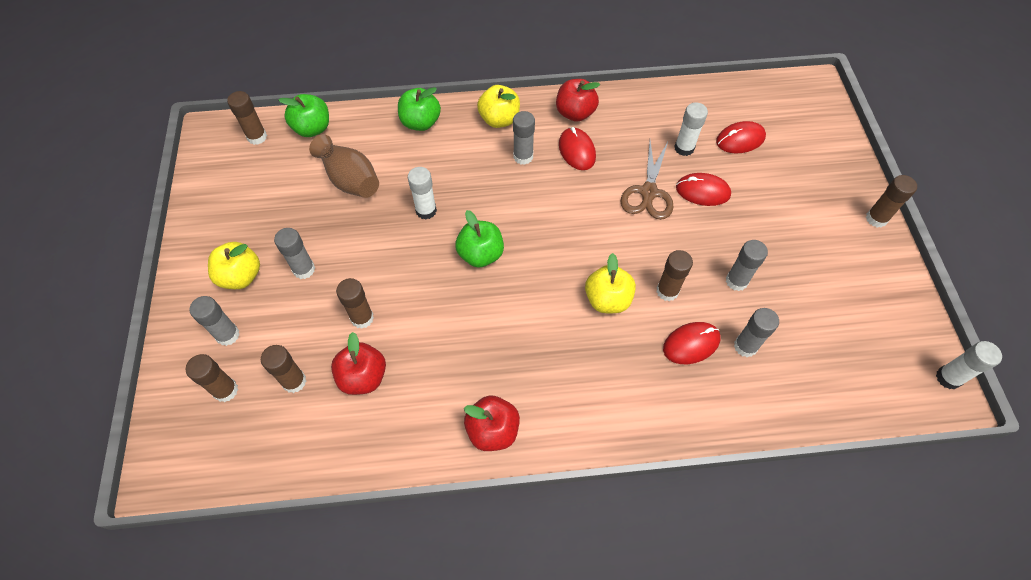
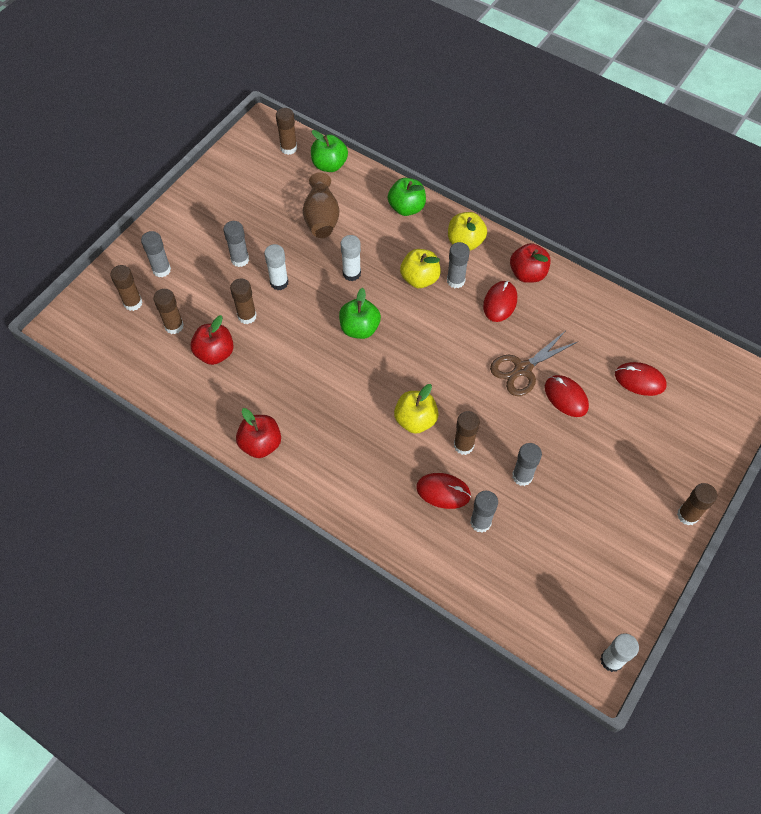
camera: 40 degrees right, 0 degrees up
(241, 276) = (199, 238): yellow apple -> yellow apple (419, 279)
(684, 148) = (586, 356): white glue stick -> white glue stick (279, 283)

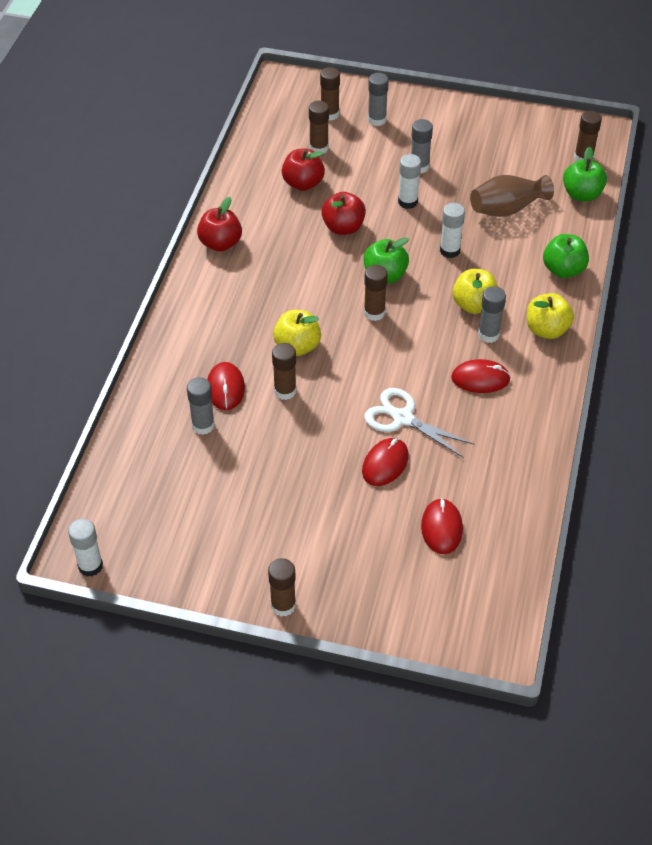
camera: 70 degrees right, 10 degrees down
(247, 316) = (356, 192): brown glue stick -> brown glue stick (374, 313)
(522, 476) = (270, 447): grey glue stick -> none
(523, 369) = (403, 418): brown scissors -> white scissors
(527, 274) = (534, 394): red apple -> red apple (343, 227)

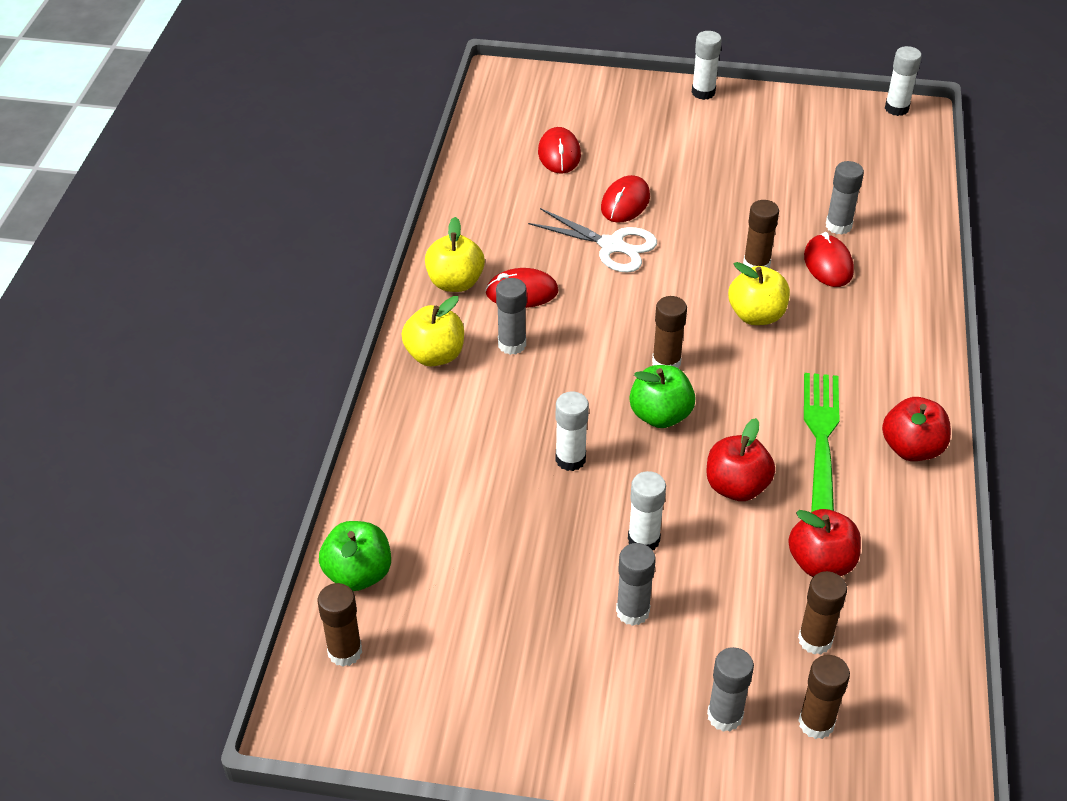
camera: 175 degrees right, 5 degrees down
(278, 255) = (821, 435): none -> green fork
(283, 605) = (703, 92): brown glue stick -> white glue stick
(474, 305) = (532, 382): yellow apple -> yellow apple (455, 282)
(507, 209) = (483, 538): brown vase -> none
(563, 270) = (403, 440): green apple -> none

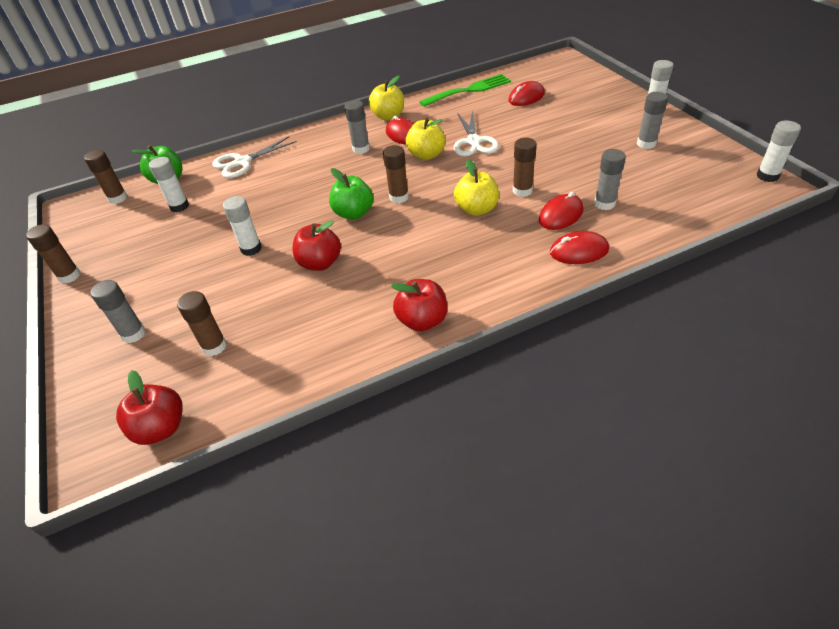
camera: 60 degrees right, 0 degrees up
(404, 473) = (242, 162): none -> white scissors
(435, 355) = (330, 134): yellow apple -> yellow apple (426, 155)
(570, 459) = (292, 201): white glue stick -> white glue stick (179, 206)
(625, 202) = (515, 130): red mouse -> red mouse (579, 251)
(632, 611) = (194, 268): grey glue stick -> grey glue stick (646, 144)
(816, 723) = (145, 375): brown glue stick -> brown glue stick (69, 276)
(821, 435) = (396, 277): green fork -> green fork (469, 90)
(821, 563) = (282, 322): red apple -> red apple (161, 428)

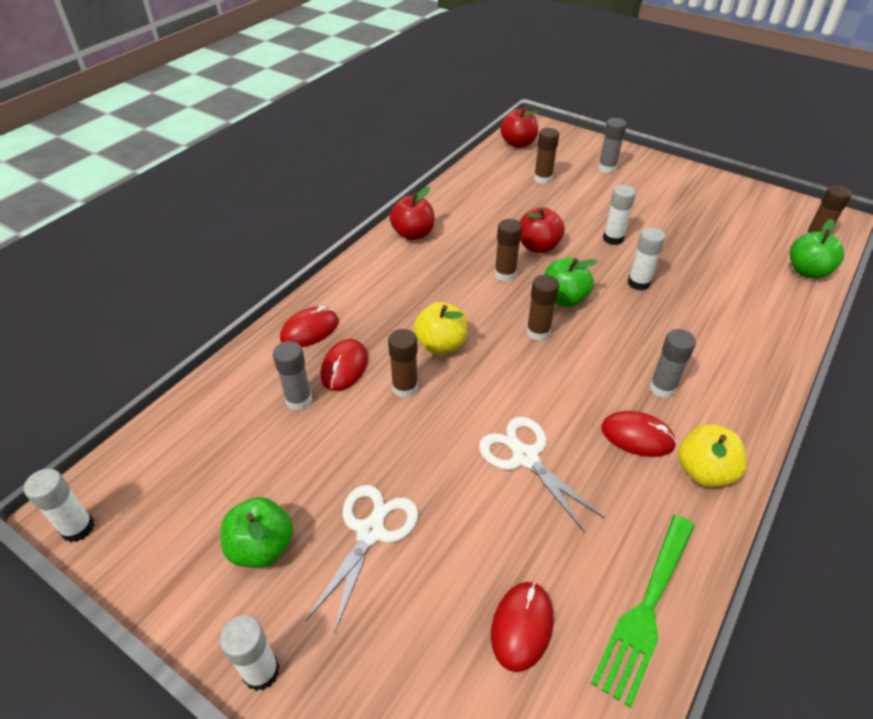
camera: 145 degrees right, 0 degrees up
(69, 276) = (719, 179): brown glue stick -> brown glue stick (505, 274)
(179, 206) = (742, 251): white glue stick -> white glue stick (638, 283)
(242, 162) = (771, 318): white scissors -> white scissors (370, 532)
(426, 155) = (567, 407): yellow apple -> none
(646, 144) = (262, 547): grey glue stick -> green apple

